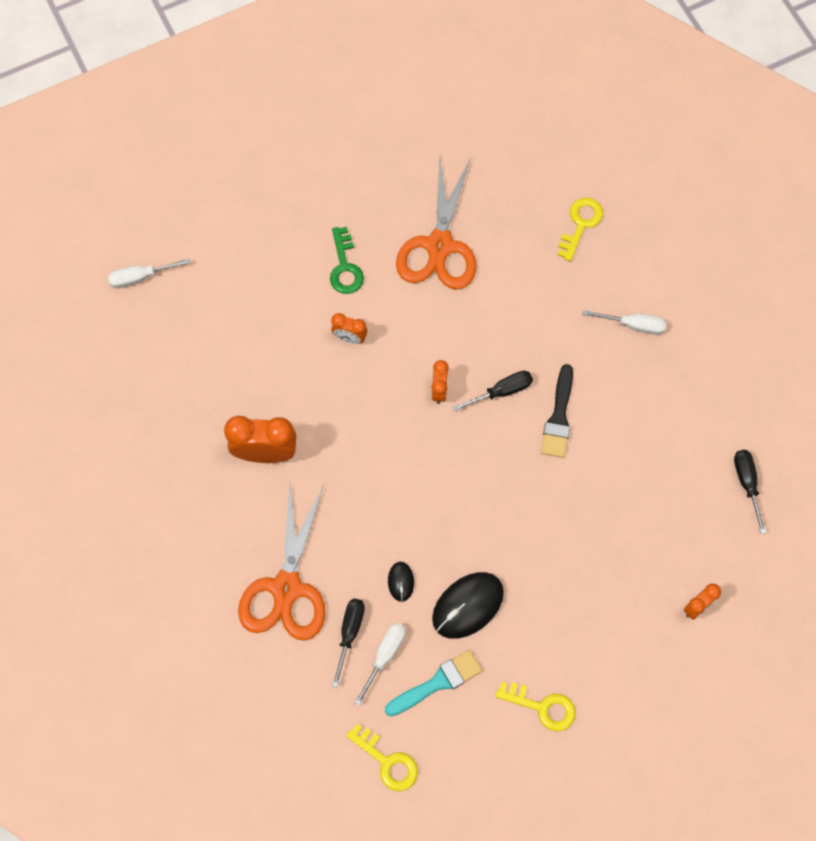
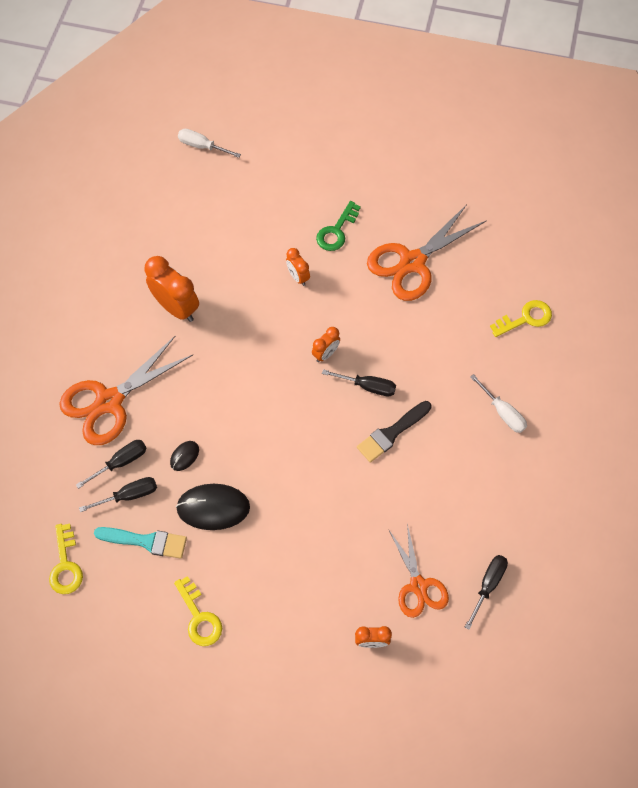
camera: 40 degrees right, 5 degrees down
(384, 656) = (129, 495): white screwdriver -> black screwdriver
(694, 530) = (418, 585): none -> orange scissors

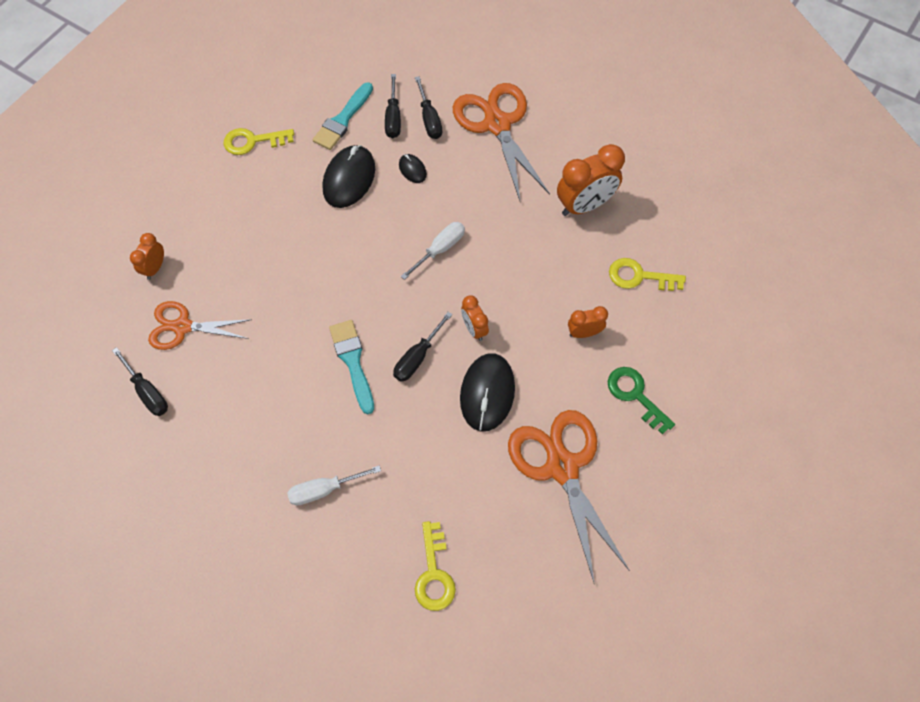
camera: 110 degrees right, 0 degrees up
(65, 565) = (350, 59): yellow key -> yellow key (639, 276)
(202, 146) = (802, 288): white screwdriver -> white screwdriver (440, 249)
(377, 327) = (487, 393): none -> black mouse
(391, 433) = (352, 361): black brush -> turquoise brush

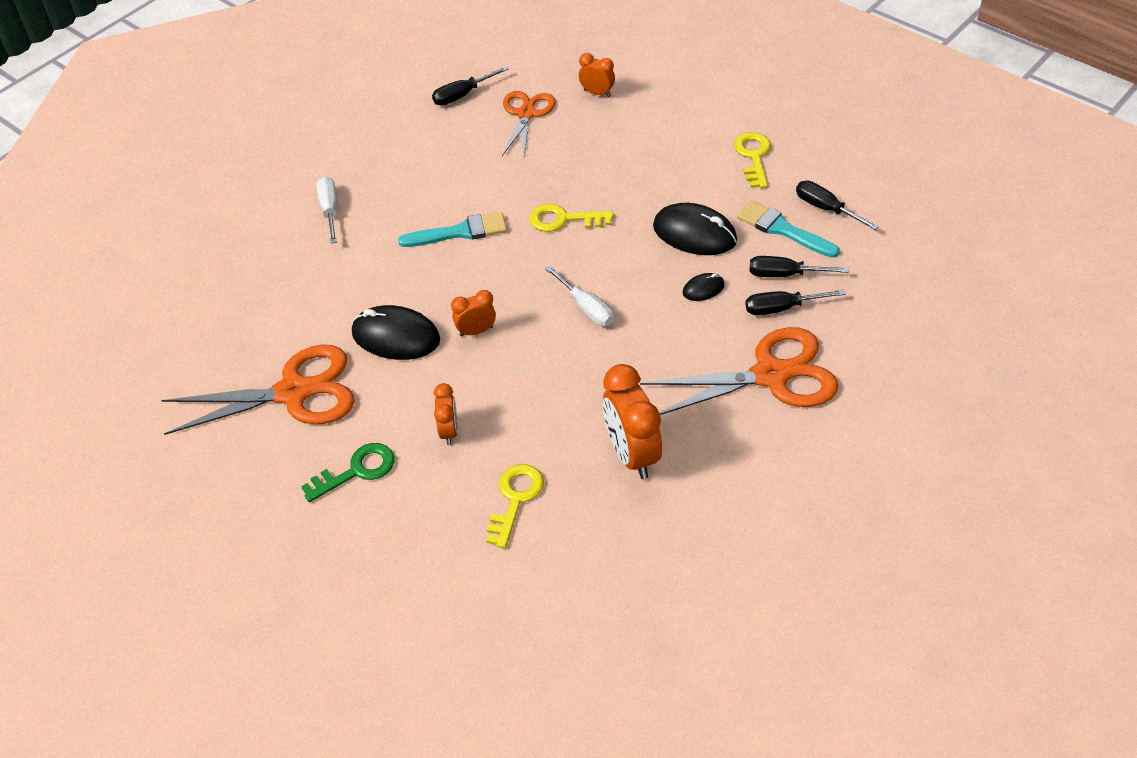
camera: 100 degrees right, 15 degrees down
(417, 357) = (453, 282): black screwdriver -> black screwdriver (826, 209)
(434, 573) = (222, 284): yellow key -> yellow key (563, 219)

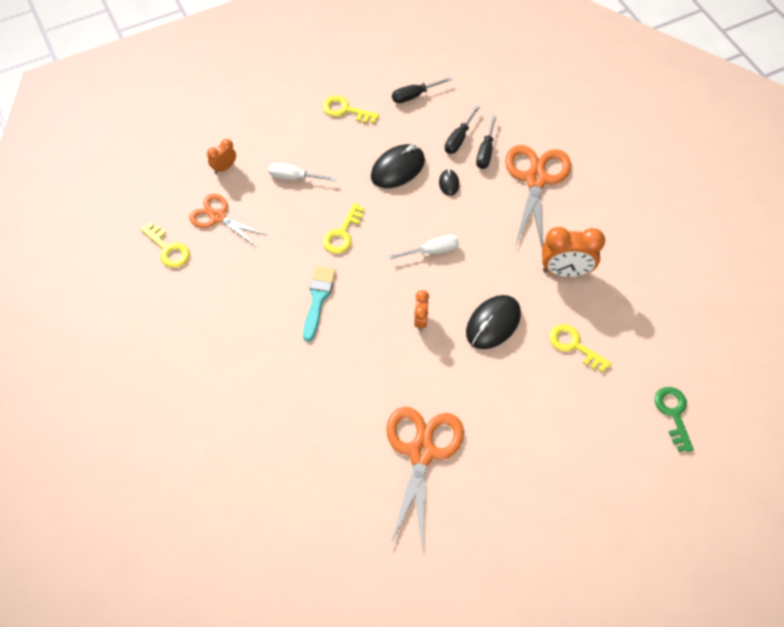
camera: 70 degrees left, 10 degrees up
(330, 210) = (243, 376): white screwdriver -> white screwdriver (294, 177)
(357, 471) = (512, 431): green key -> green key (673, 414)
(396, 336) = (400, 371): black mouse -> black mouse (493, 323)
(449, 431) = (502, 365): orange clock -> none
(462, 95) = (168, 249): black screwdriver -> yellow key
(782, 229) = (420, 124): turquoise brush -> none

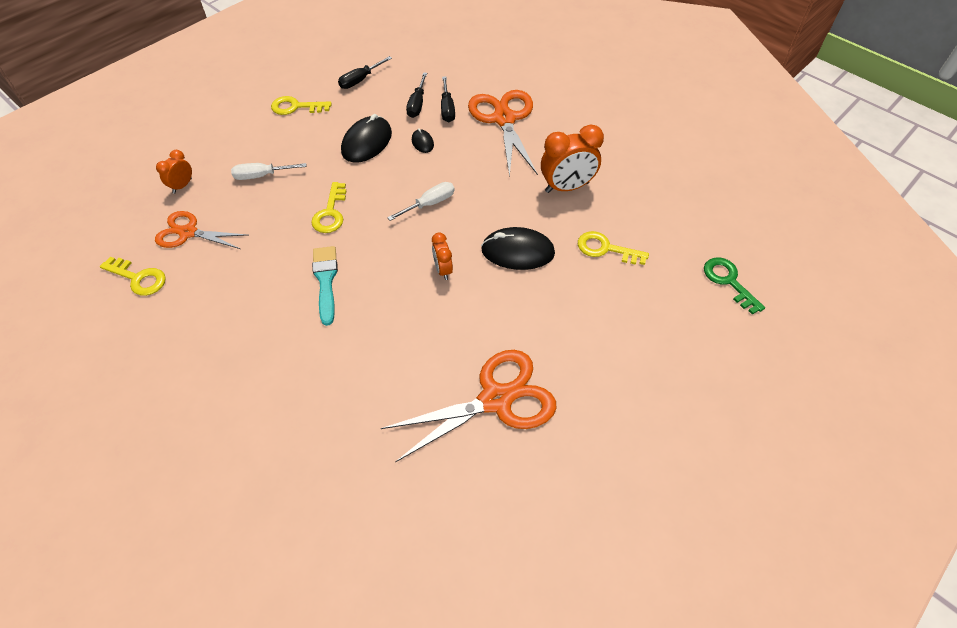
camera: 20 degrees left, 5 degrees down
(421, 452) = (496, 399): orange scissors -> orange scissors turned 75 degrees clockwise
(493, 323) = (517, 251): black mouse -> black mouse turned 75 degrees clockwise

